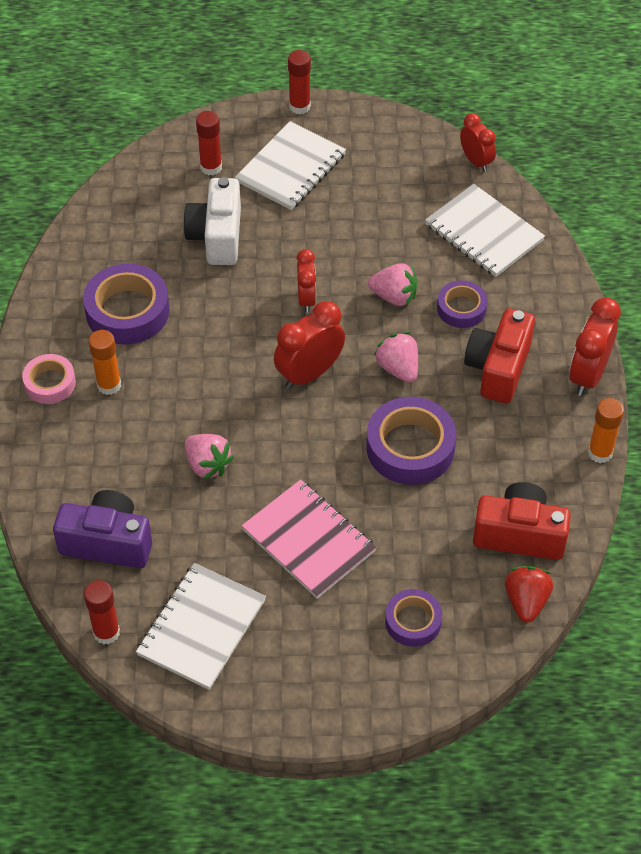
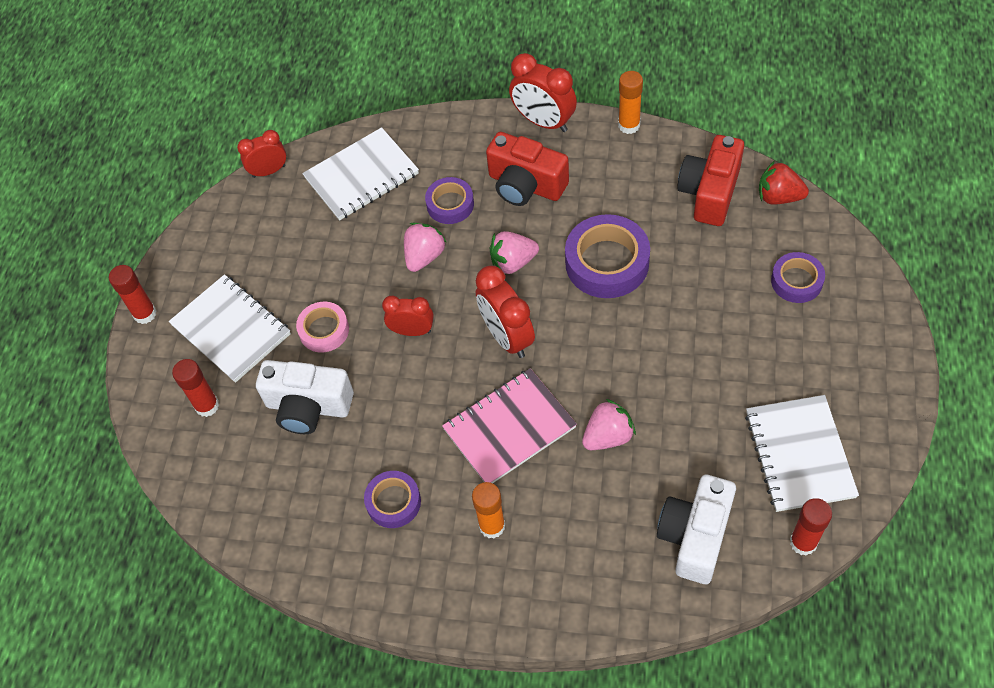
camera: 75 degrees left, 5 degrees up
(50, 383) = (479, 588): pink tape -> pink tape (324, 330)
(107, 542) = (695, 536): purple camera -> white camera
(127, 311) = (393, 502): purple tape -> purple tape, size x0.59
(201, 628) = (799, 454): white notebook -> white notebook turned 45 degrees clockwise
(308, 541) = (705, 355): pink notebook -> pink notebook (509, 428)

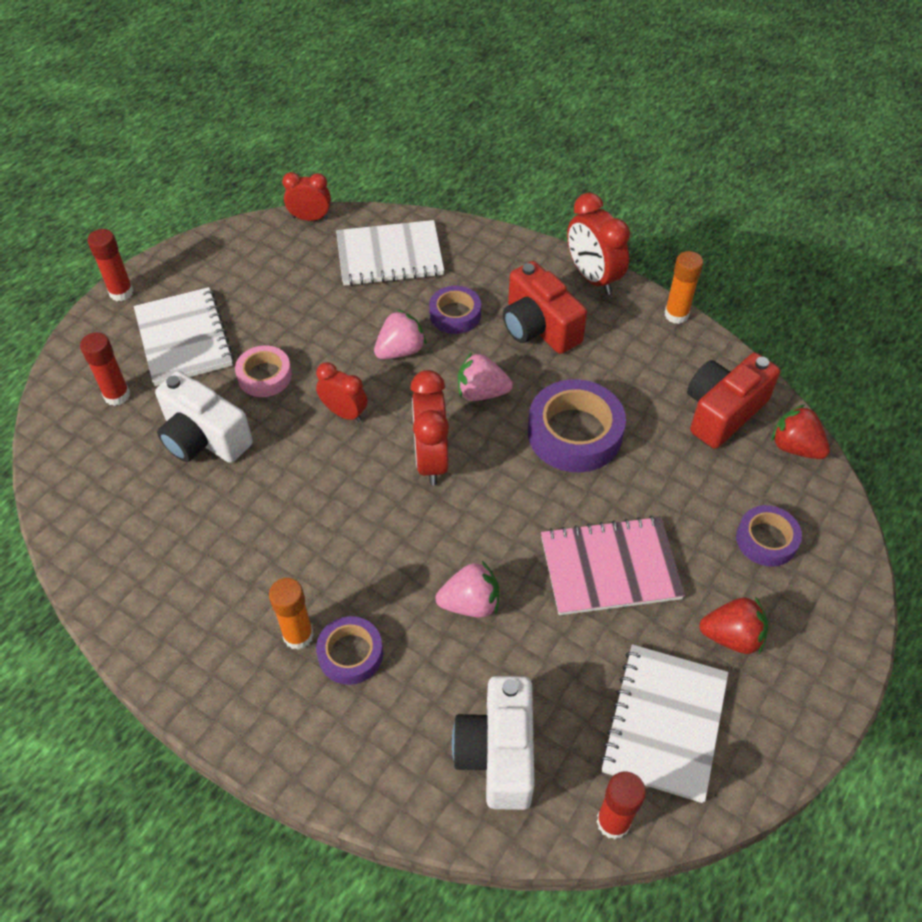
camera: 20 degrees right, 5 degrees down
(393, 502) = (221, 565): purple tape -> purple tape (350, 654)
(509, 428) = (377, 548): pink notebook -> pink notebook (610, 568)
(695, 536) = (498, 753): white camera -> white camera turned 45 degrees counterclockwise
(811, 367) = (731, 636): none -> red strawberry

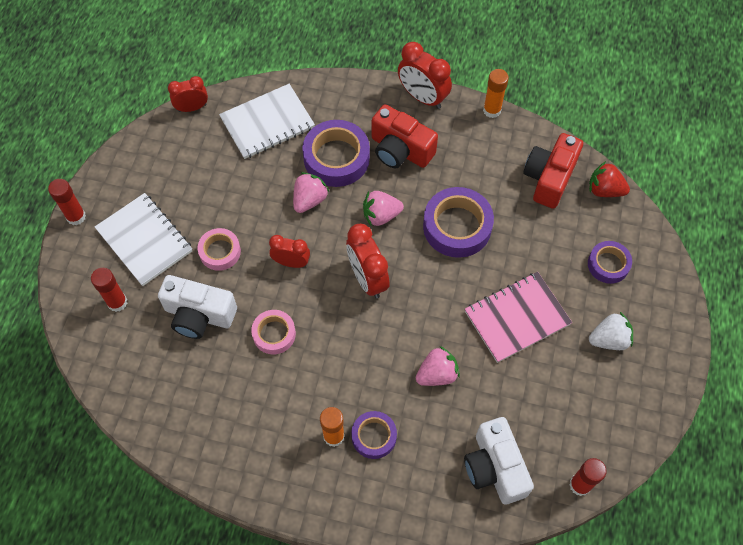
camera: 20 degrees left, 10 degrees up
(283, 488) = (274, 334): none -> pink tape
(455, 314) = (336, 158): purple tape -> purple tape, size x1.69
(664, 723) = (588, 411): white notebook -> none
(731, 636) = (609, 339): red strawberry -> white strawberry

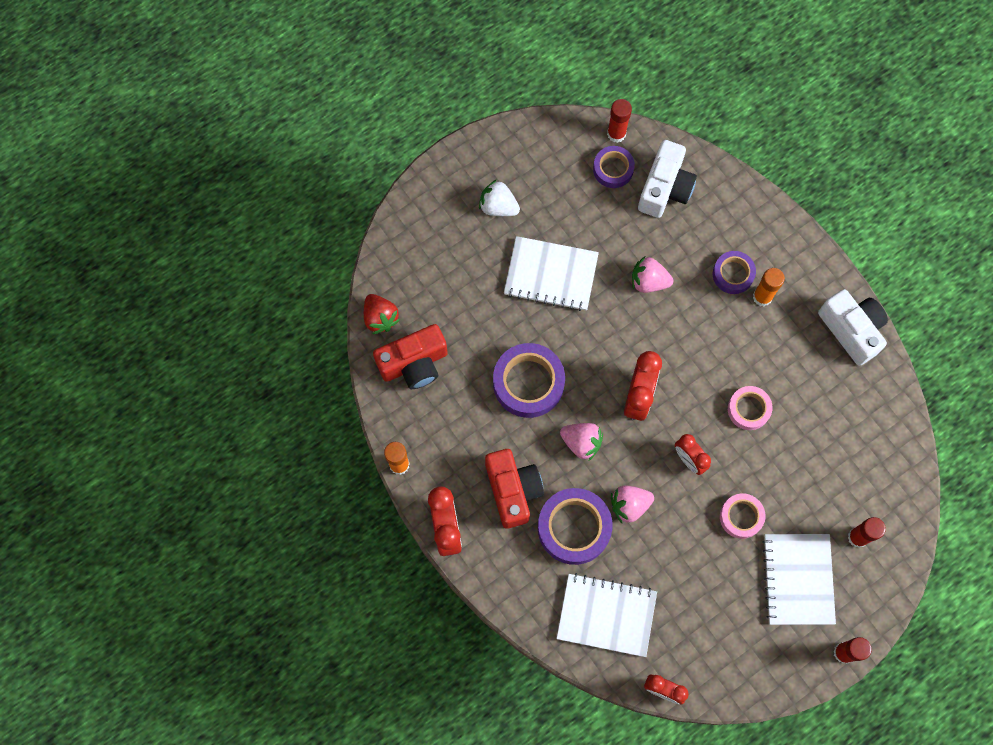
camera: 140 degrees left, 10 degrees up
(199, 315) = (797, 472): white camera -> white camera (851, 330)
(517, 318) = (551, 275): pink notebook -> white notebook
(608, 264) = (441, 259): purple tape -> purple tape (613, 169)

